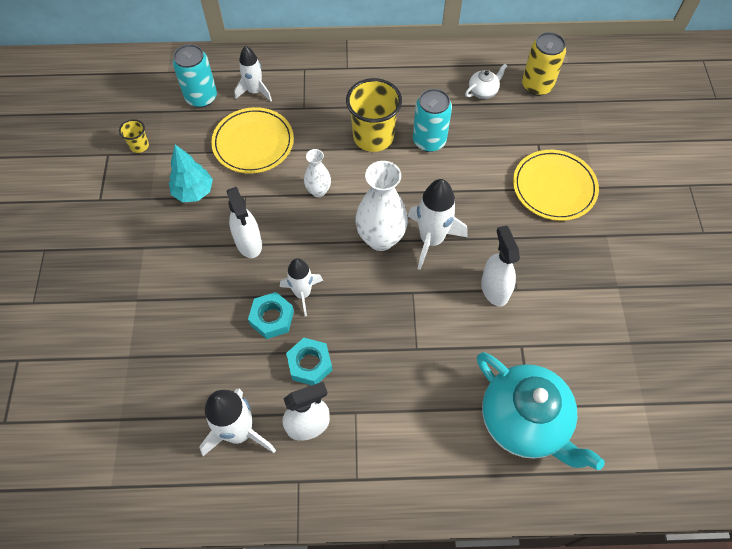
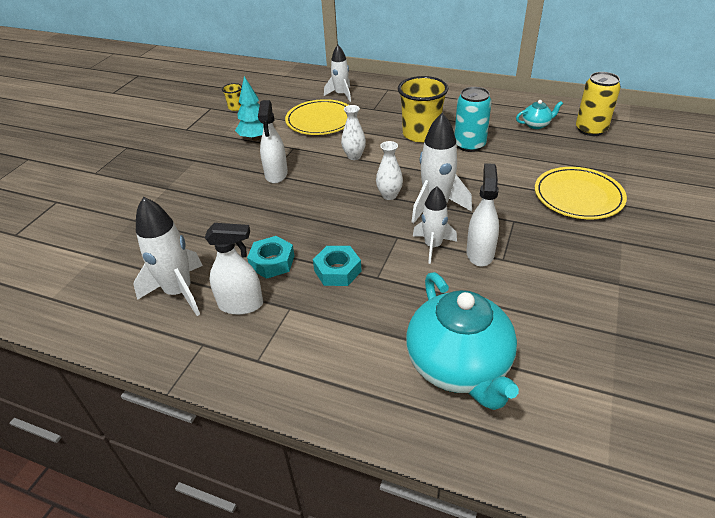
camera: 25 degrees right, 20 degrees down
(201, 97) = (299, 91): turquoise can -> none
(272, 318) = (261, 224): turquoise nut -> turquoise nut (337, 271)
(302, 293) = (298, 214): white rocket -> white rocket (433, 246)
(380, 238) = (389, 195): white vase -> white vase, size x0.55
(483, 91) = (536, 125): white teapot -> turquoise teapot

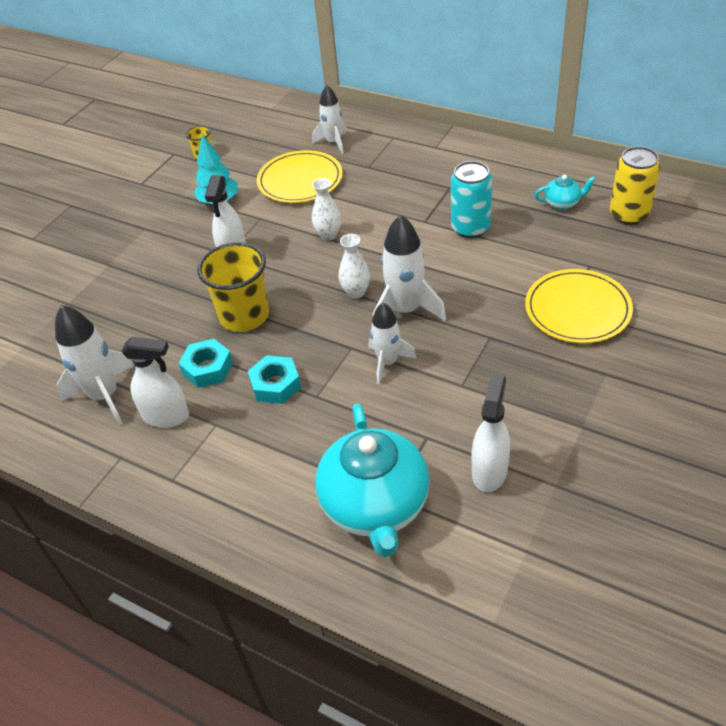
camera: 10 degrees right, 5 degrees up
(421, 134) = (416, 208): yellow cup -> yellow cup (244, 316)
(480, 253) = (438, 376): white spray bottle -> white spray bottle (489, 471)

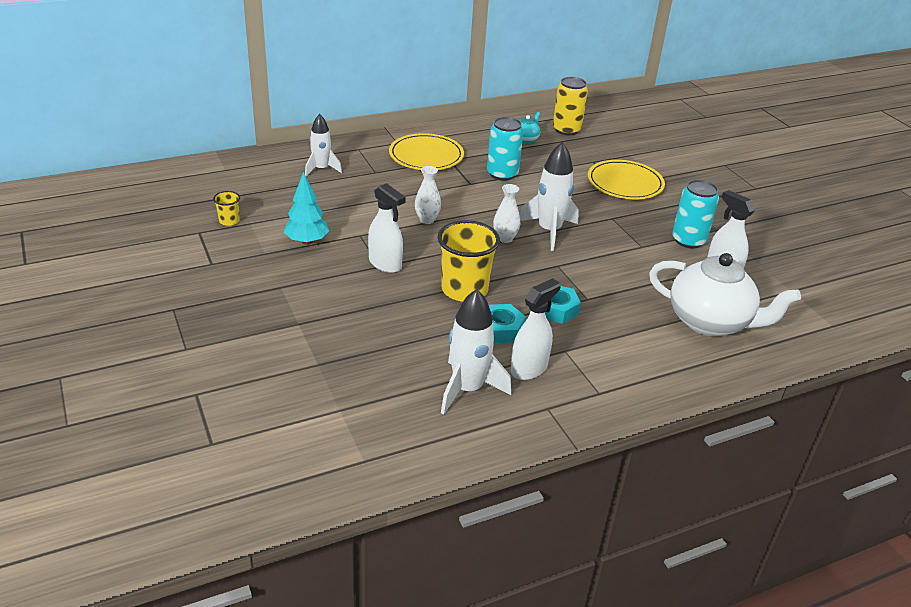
camera: 60 degrees left, 10 degrees down
(300, 180) = (343, 201): yellow plate -> yellow plate (426, 156)
(375, 506) = (710, 322): turquoise teapot -> white teapot
(387, 362) = (589, 260): white rocket -> none
(522, 414) = (688, 240): none -> turquoise can

